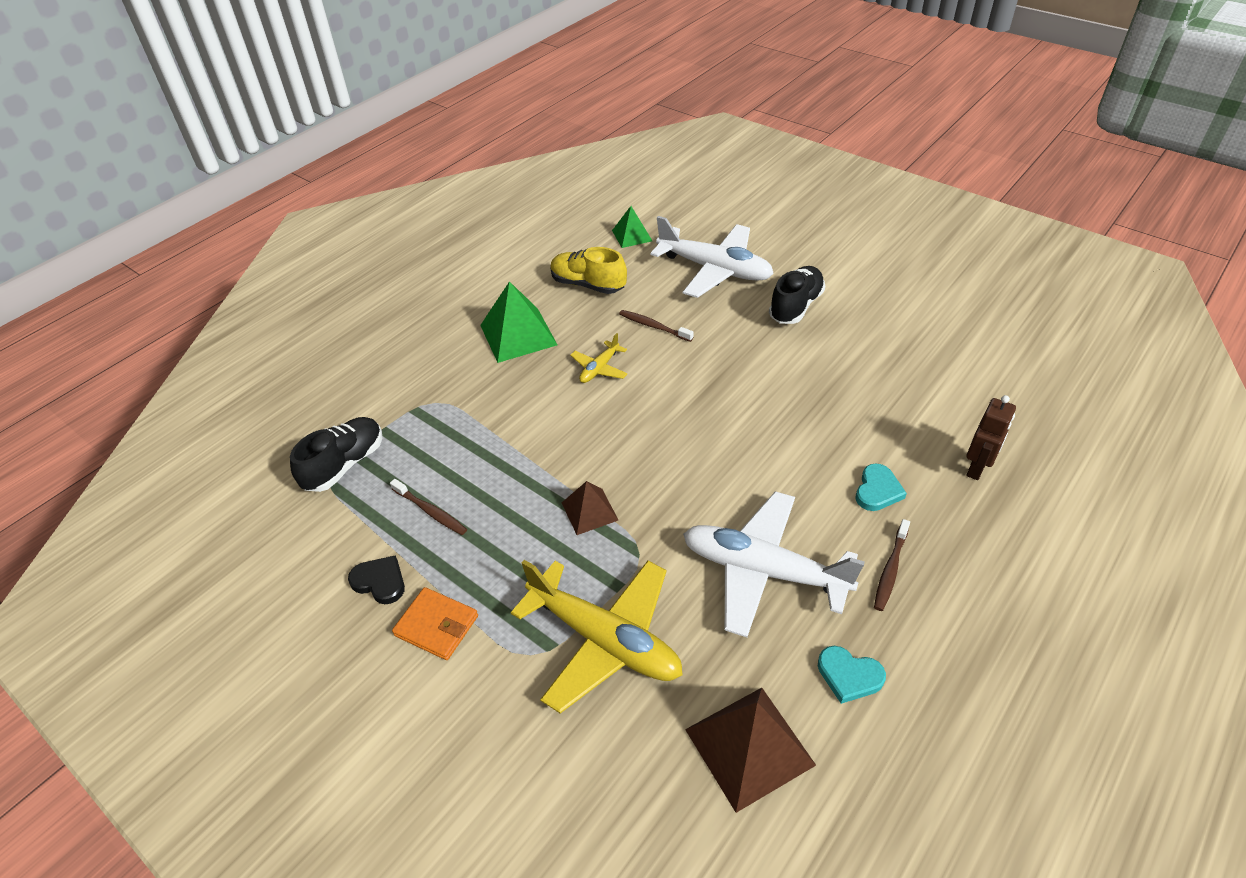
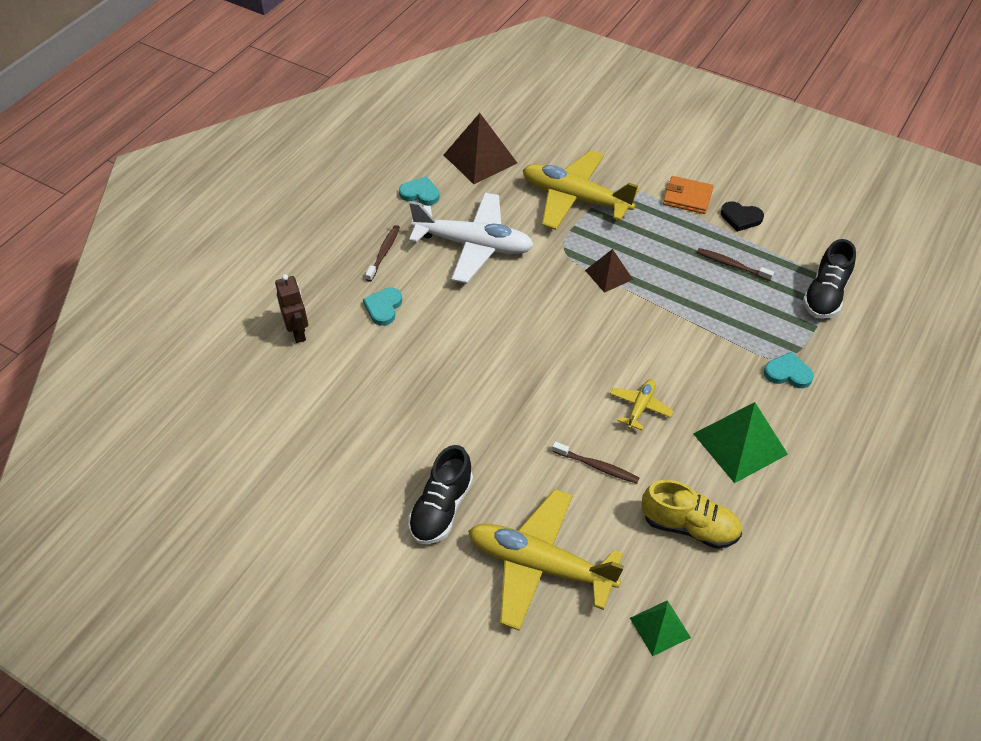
camera: 170 degrees right, 5 degrees up
(439, 388) = (788, 373): none -> turquoise heart
(714, 270) = (540, 565): white plane -> yellow plane
(977, 468) = (298, 332): brown robot -> brown robot turned 135 degrees clockwise

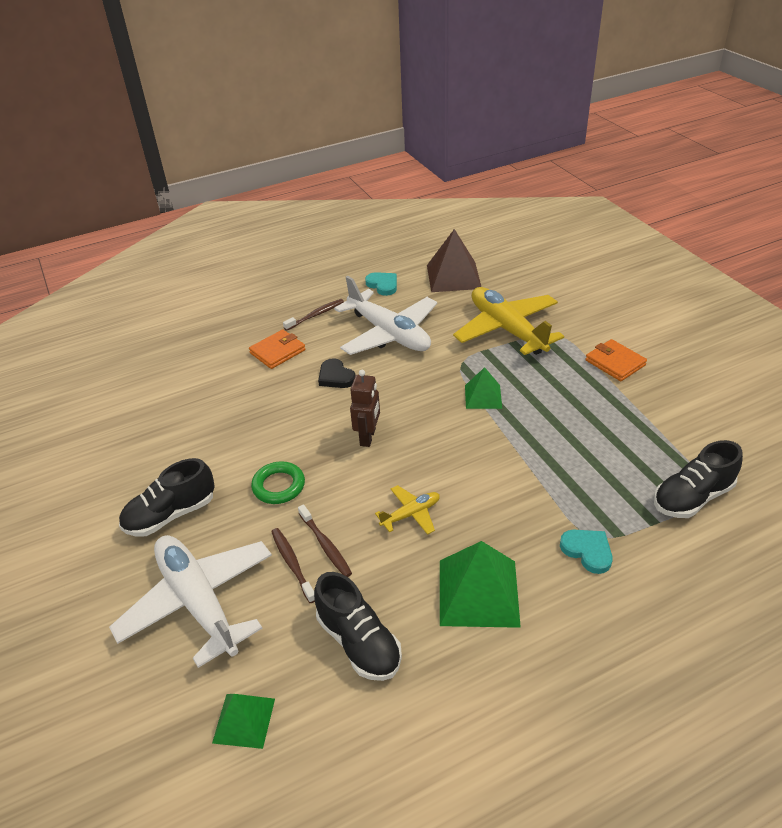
camera: 35 degrees right, 10 degrees down
(298, 332) = (202, 345): brown robot -> brown robot (368, 437)
(383, 307) = (277, 351): turquoise heart -> orange wallet
(511, 436) = (279, 486): none -> green ring
(540, 565) = (198, 602): yellow plane -> white plane
(609, 275) = (483, 396): brown pyramid -> green pyramid
(689, 526) = (359, 642): yellow shoe -> black shoe
(732, 265) = (611, 433): brown toothbrush -> brown toothbrush (292, 564)
(741, 218) = (656, 397): black heart -> black heart (336, 377)

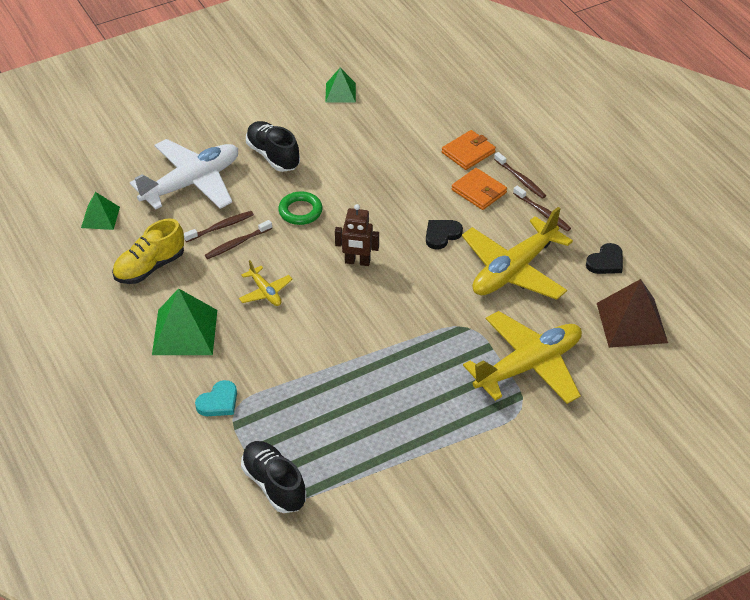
camera: 85 degrees right, 5 degrees up
(267, 326) = (520, 179): none -> brown toothbrush
(359, 642) = (149, 267): black shoe -> yellow shoe
(383, 285) = (606, 262): turquoise heart -> black heart
(389, 334) = (514, 270): white plane -> yellow plane
(483, 396) = (414, 342): green pyramid -> green pyramid (340, 92)
(615, 363) = (473, 454): orange wallet -> orange wallet (468, 152)

